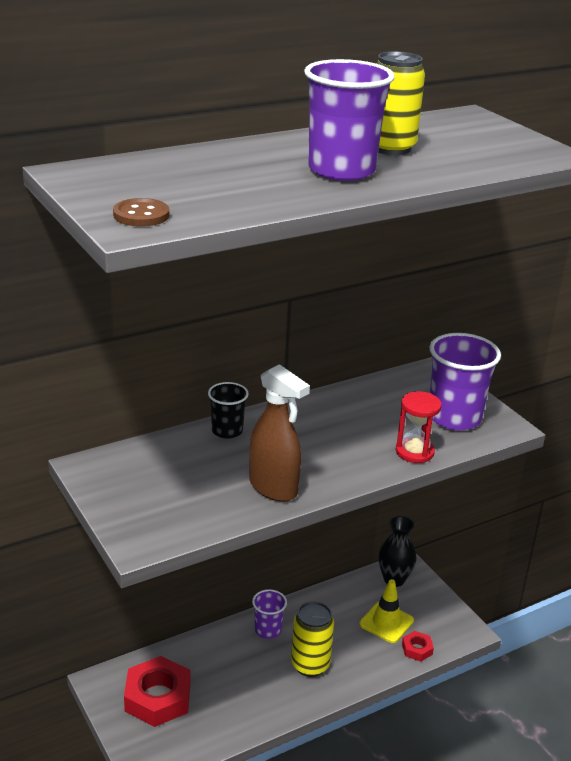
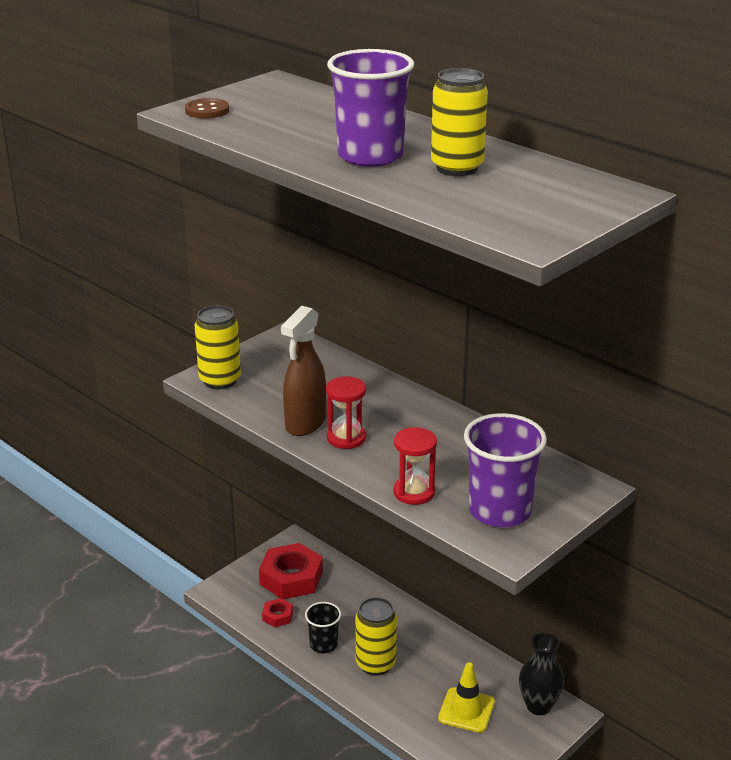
camera: 75 degrees right, 0 degrees up
(152, 529) = (220, 380): none -> yellow can
(227, 431) = (379, 386): black cup -> black cup (323, 644)
(268, 630) = (407, 625): purple cup -> none
(311, 469) = (346, 438): none -> red hourglass
(417, 649) = (439, 741): red nut -> red nut (277, 616)

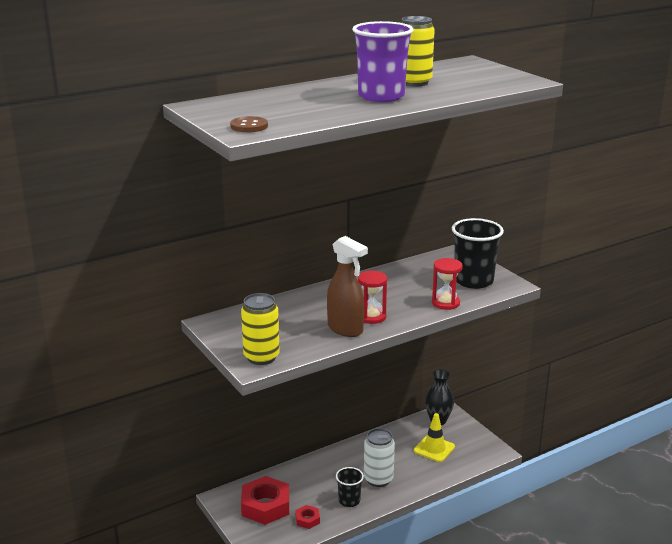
camera: 75 degrees left, 5 degrees down
(375, 664) = (378, 479): yellow can -> white can
(500, 511) = (473, 281): purple cup -> black cup

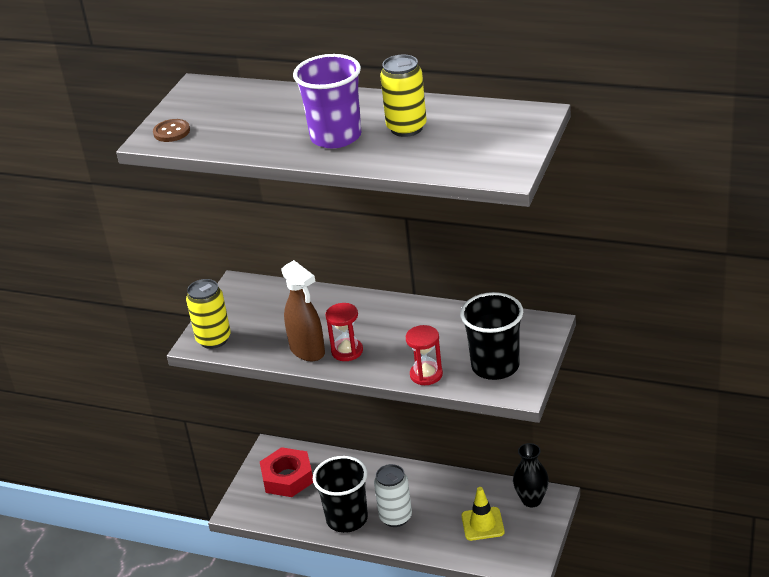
camera: 55 degrees right, 10 degrees up
(307, 520) = (296, 511): red nut -> none
(345, 329) = (308, 351): brown spray bottle -> brown spray bottle turned 45 degrees counterclockwise
(349, 501) = (347, 519): black cup -> black cup, size x1.79

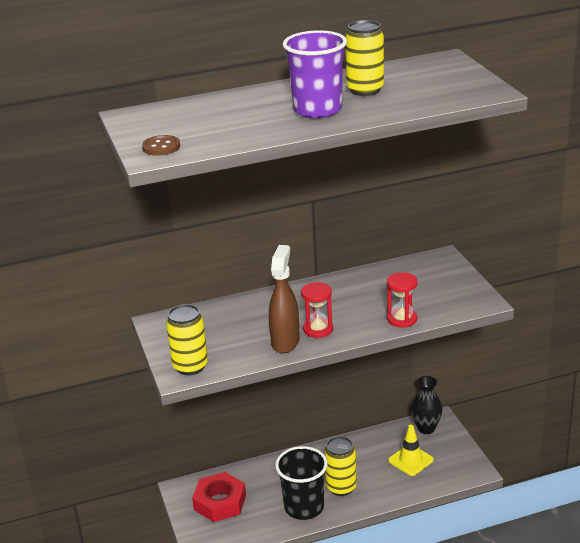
camera: 40 degrees left, 5 degrees down
(308, 351) = (285, 342): brown spray bottle -> brown spray bottle turned 90 degrees counterclockwise
(395, 517) = (341, 487): white can -> yellow can
(495, 366) = (444, 294): black cup -> none

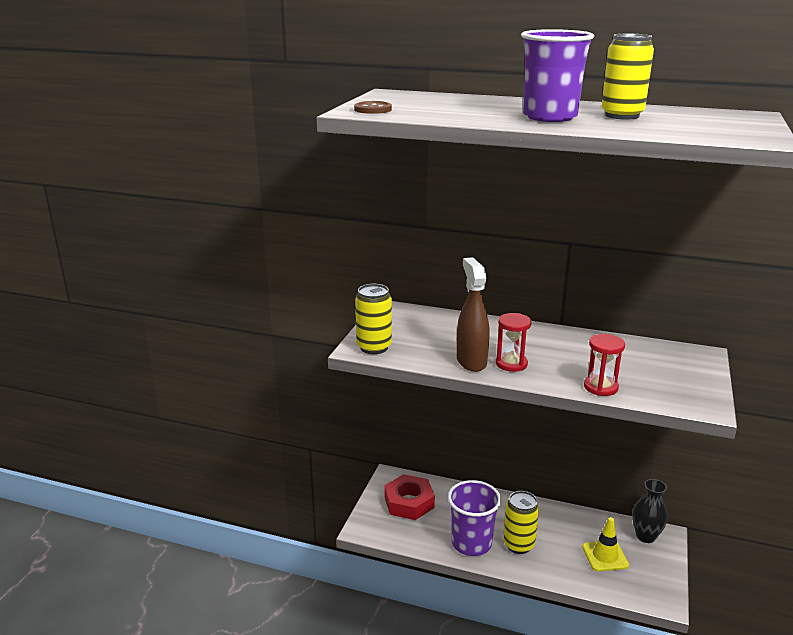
camera: 35 degrees right, 5 degrees down
(285, 342) = (471, 361): brown spray bottle -> brown spray bottle turned 60 degrees counterclockwise
(304, 507) = (471, 543): black cup -> purple cup

